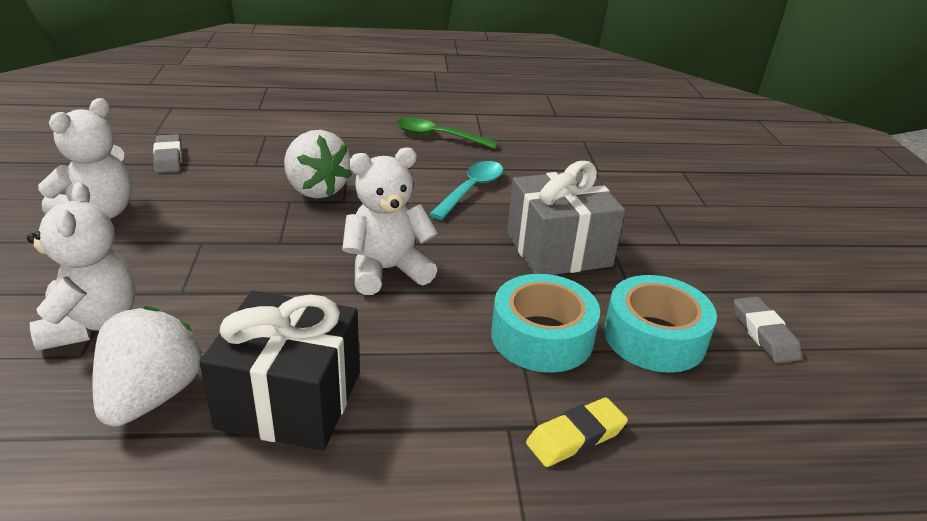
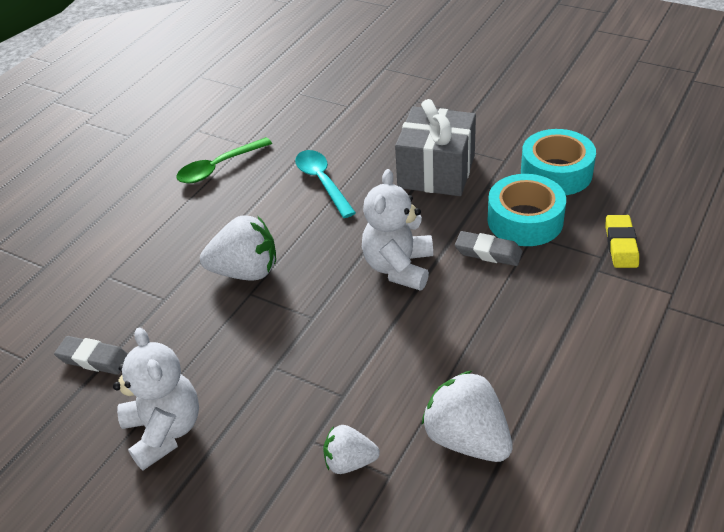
camera: 50 degrees left, 10 degrees up
(92, 323) = (350, 462): white teddy bear -> white strawberry
(290, 400) = (515, 363): black gift -> none
(764, 334) = (581, 128): grey eraser -> grey eraser (488, 252)

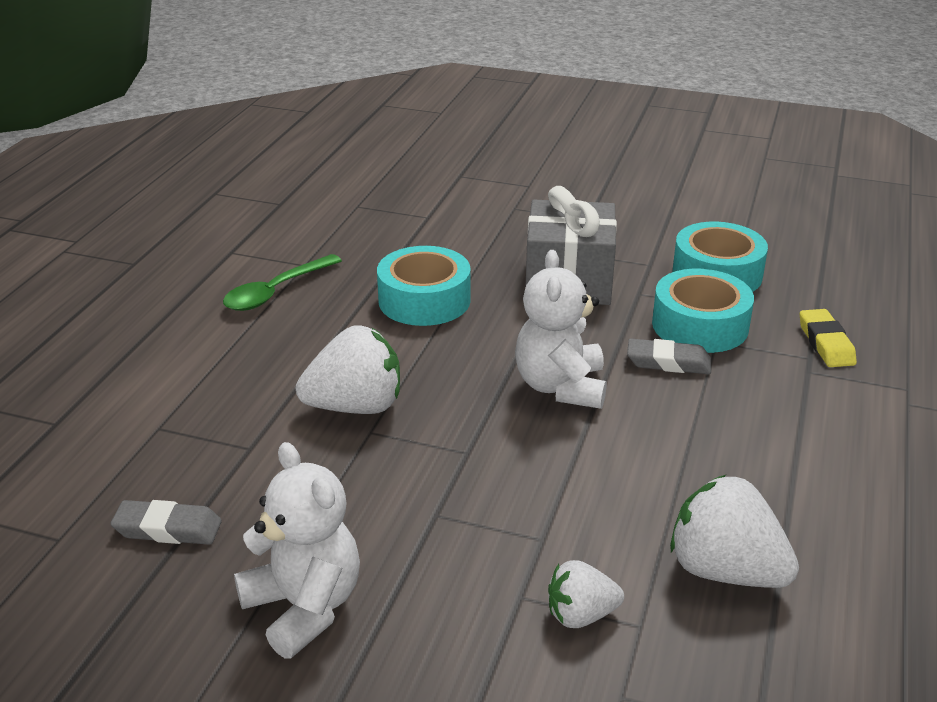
camera: 15 degrees left, 10 degrees down
(322, 182) = (424, 300): turquoise spoon -> turquoise tape

